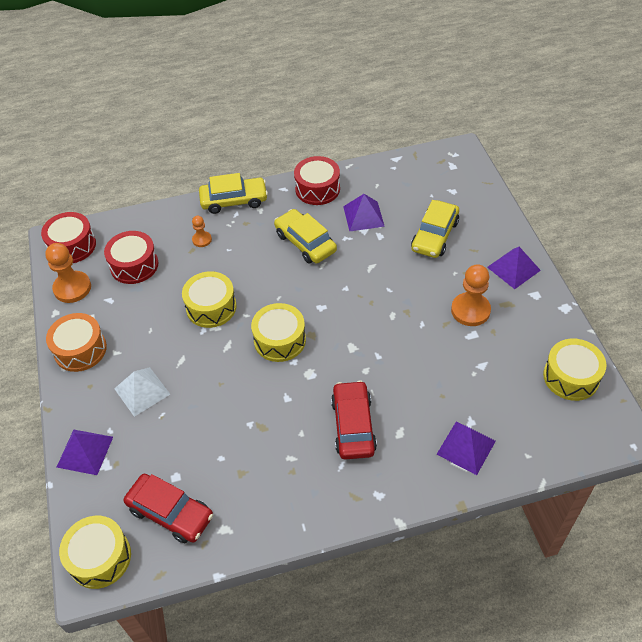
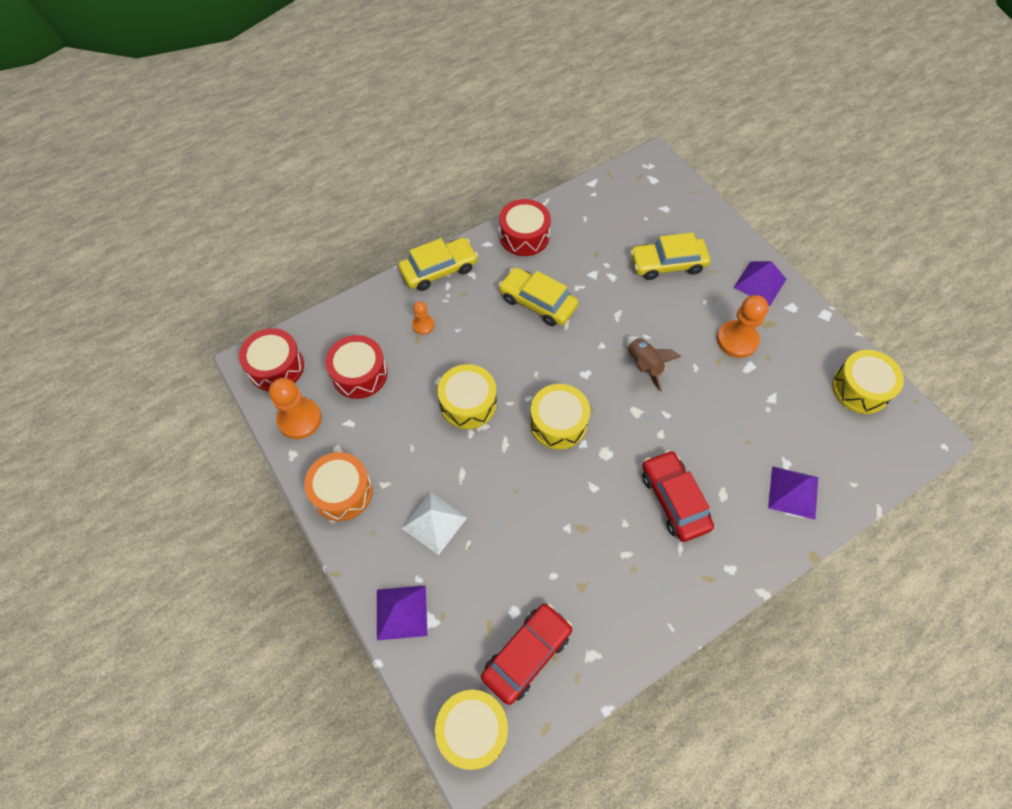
camera: 20 degrees left, 10 degrees up
(170, 513) = (527, 654): red car -> red car turned 60 degrees counterclockwise
(363, 216) = (586, 257): purple pyramid -> none
(375, 312) = (643, 365): none -> brown rocket
(434, 235) = (667, 264): yellow car -> yellow car turned 75 degrees clockwise

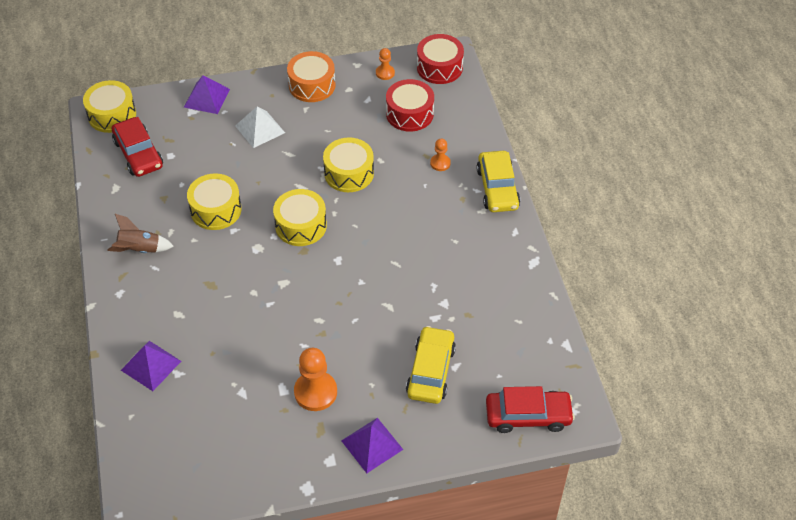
camera: 110 degrees right, 10 degrees down
(299, 419) = (385, 73): orange pawn -> orange pawn, size x0.54
(524, 236) = (513, 263): red drum -> none
(537, 302) = (429, 249): yellow car -> none
(643, 365) = (325, 305): brown rocket -> brown rocket (140, 249)
(674, 499) = (193, 278): red car -> red car (528, 416)
(860, 388) = (213, 473): yellow drum -> yellow drum (216, 210)

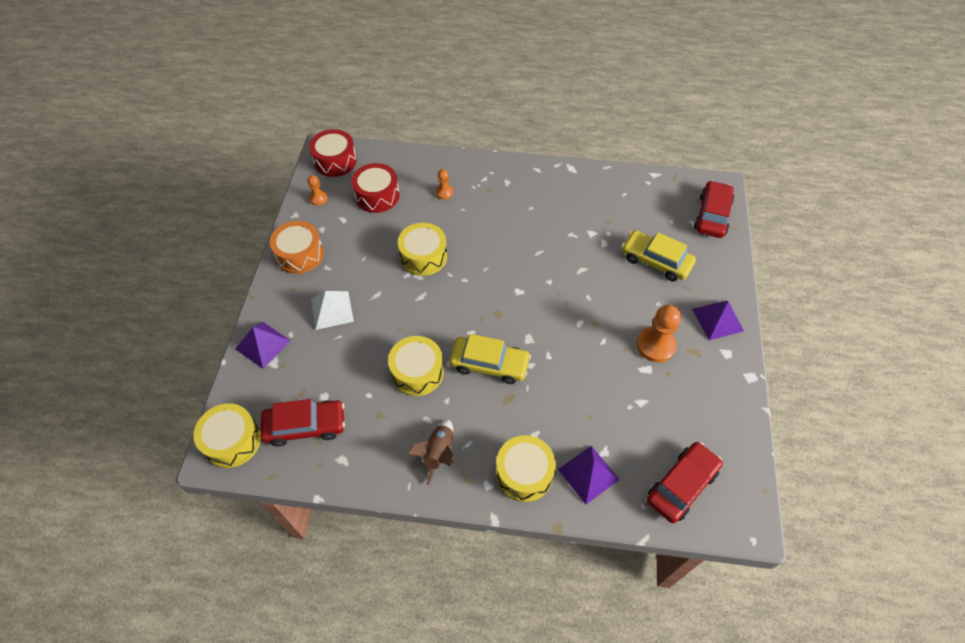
camera: 70 degrees left, 5 degrees up
(160, 444) = (681, 485): none -> red car
(301, 225) = (468, 308): yellow drum -> yellow drum (524, 473)
(497, 188) = (488, 166): yellow car -> yellow car (489, 364)

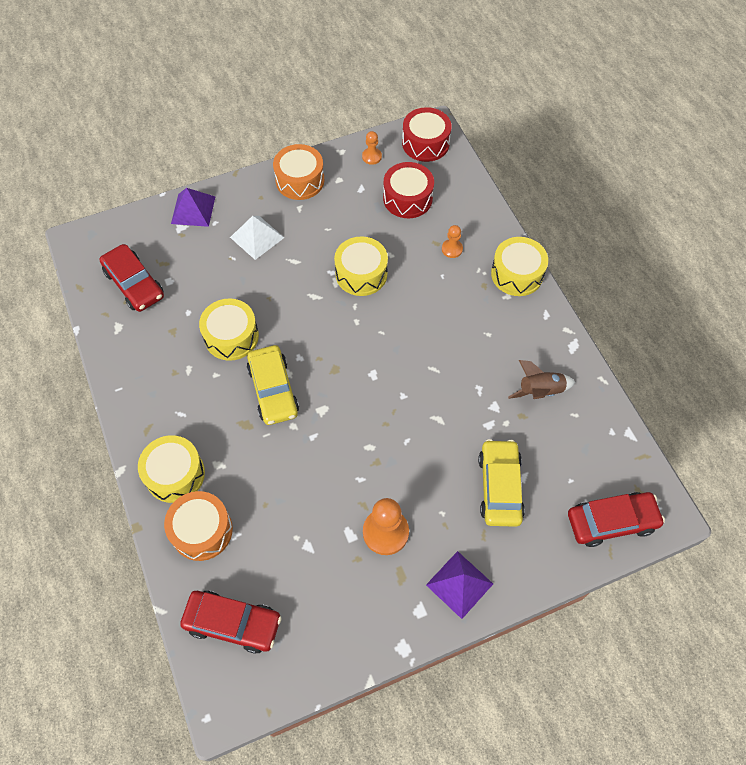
camera: 60 degrees right, 5 degrees up
(232, 441) = (96, 243): yellow drum -> yellow drum (517, 274)
(438, 453) = (160, 395): brown rocket -> brown rocket (540, 391)
(588, 474) = (202, 530): purple pyramid -> orange drum

